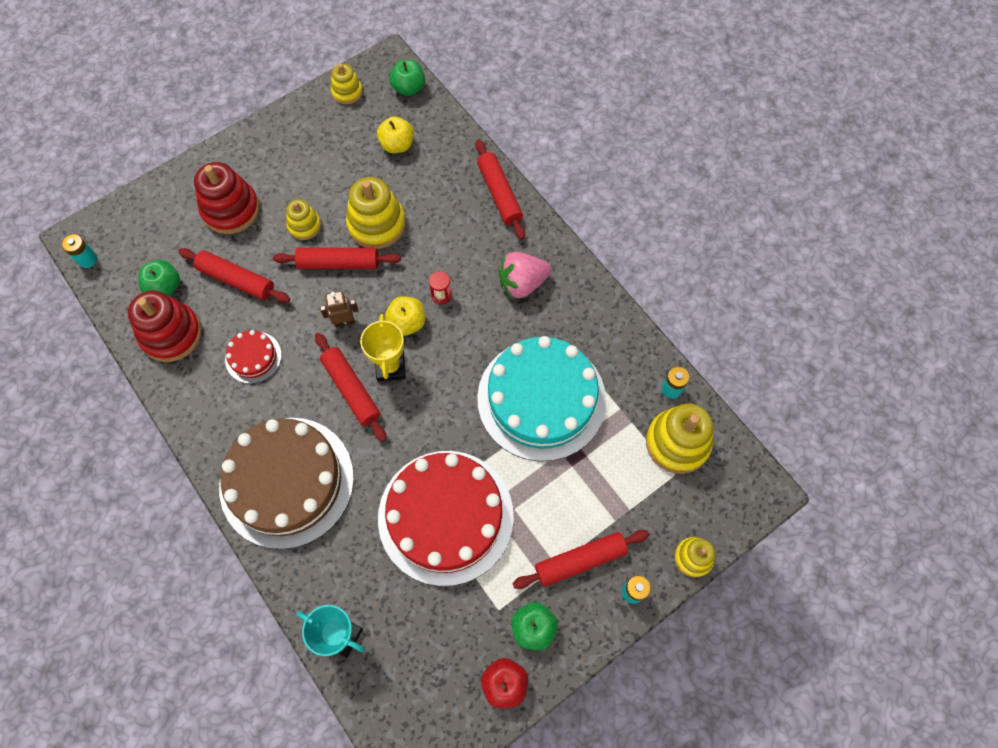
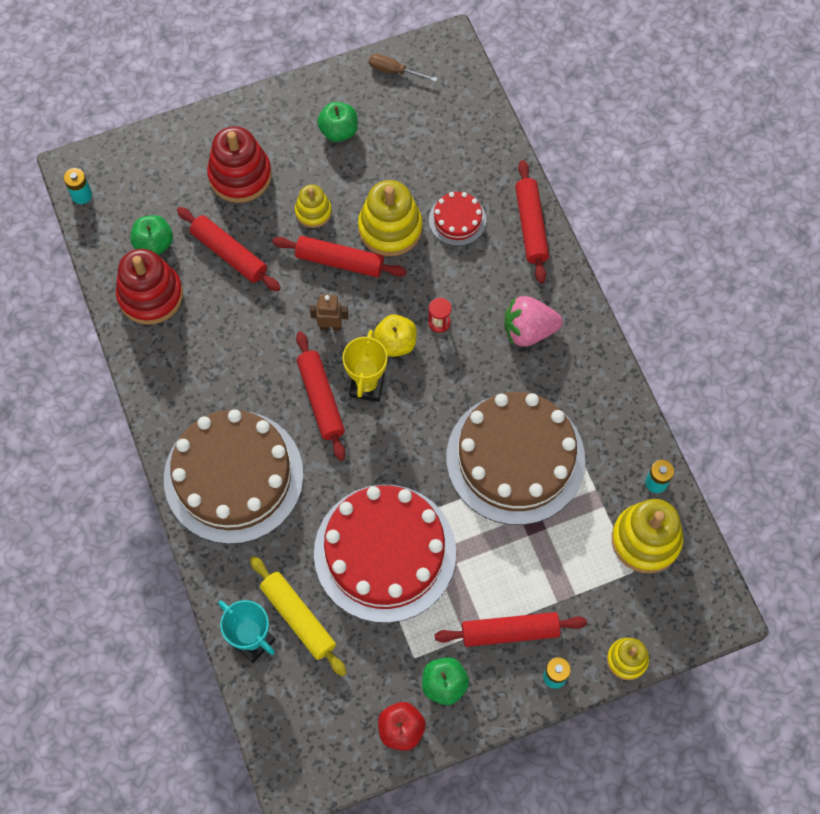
camera: 15 degrees right, 0 degrees up
(253, 357) = (228, 340): red cake -> red cake (457, 220)
(347, 92) = (394, 71): yellow stacking toy -> brown screwdriver
(380, 601) = (298, 618): none -> yellow rolling pin
(397, 145) = (434, 144): yellow apple -> none
(409, 88) = (463, 82): green apple -> green apple (339, 131)
(541, 399) = (515, 458): turquoise cake -> brown cake

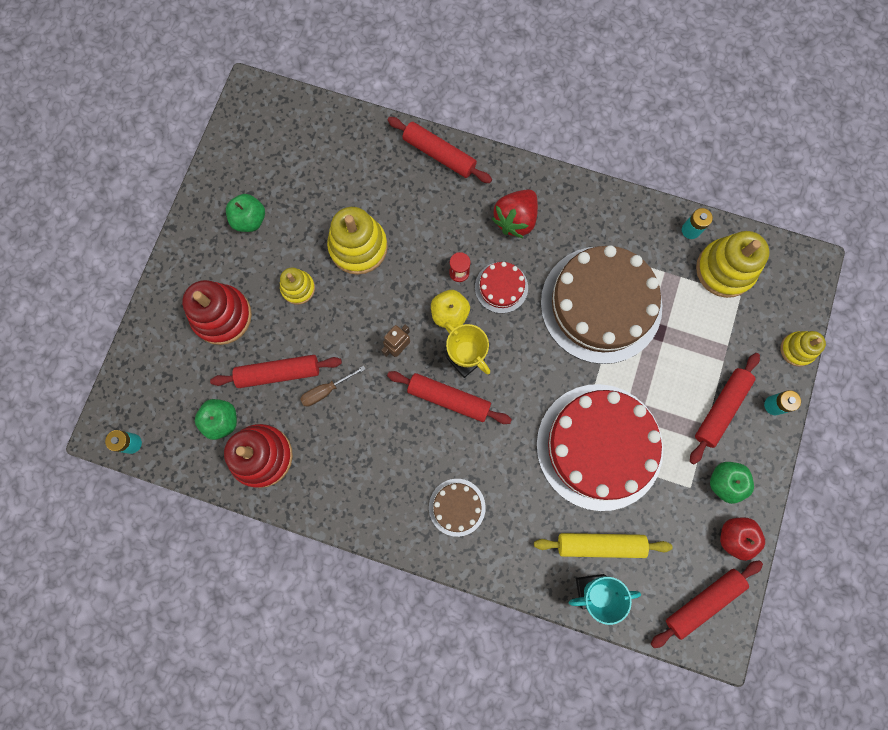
camera: 50 degrees left, 10 degrees up
(233, 476) = (457, 507): brown cake -> brown cake, size x0.44
(339, 261) = (353, 301): red rolling pin -> red rolling pin (703, 602)
(394, 71) = (237, 144): brown screwdriver -> brown screwdriver (326, 390)
(457, 220) = (392, 197): red cake -> red cake (501, 287)
(528, 330) = (515, 220): pink strawberry -> red strawberry

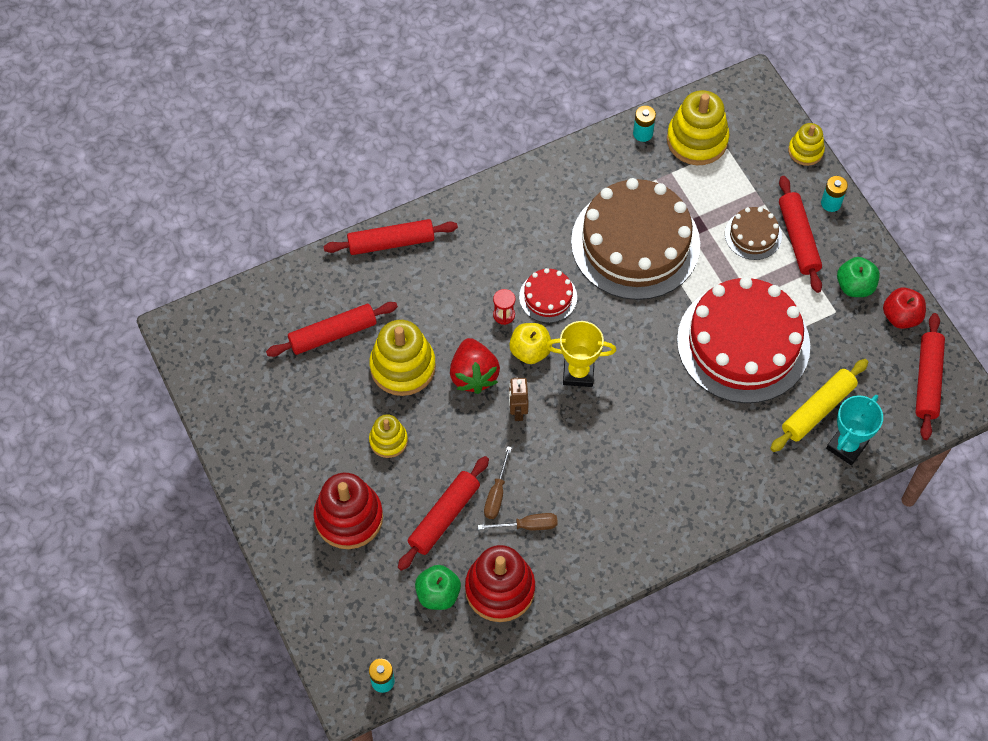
camera: 45 degrees left, 15 degrees down
(250, 220) = (289, 425): green apple -> none
(323, 431) = (527, 525): none -> brown screwdriver
(448, 399) = (597, 412): red rolling pin -> red rolling pin (333, 334)
(457, 507) = (689, 482): brown cake -> brown cake (753, 235)
(515, 220) = (504, 239): red strawberry -> red strawberry (473, 375)

